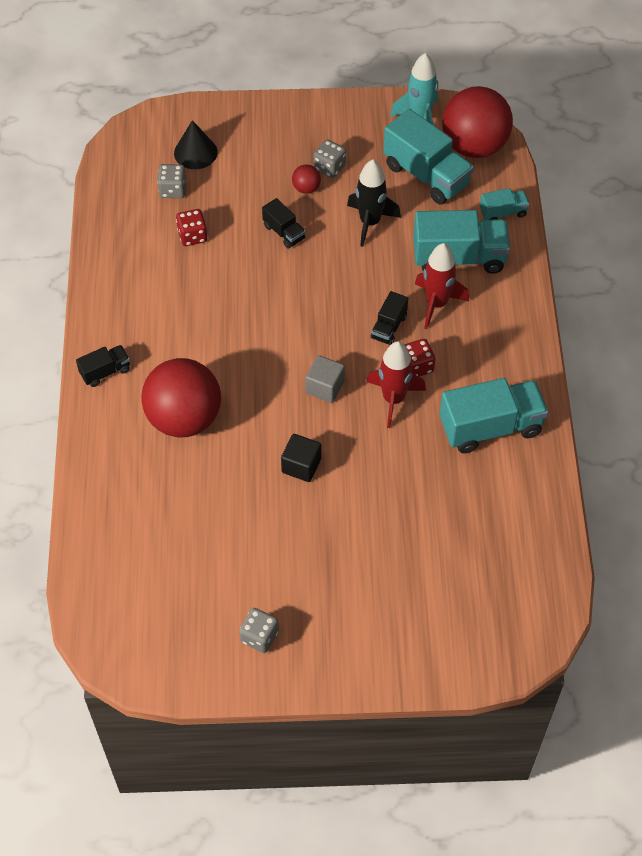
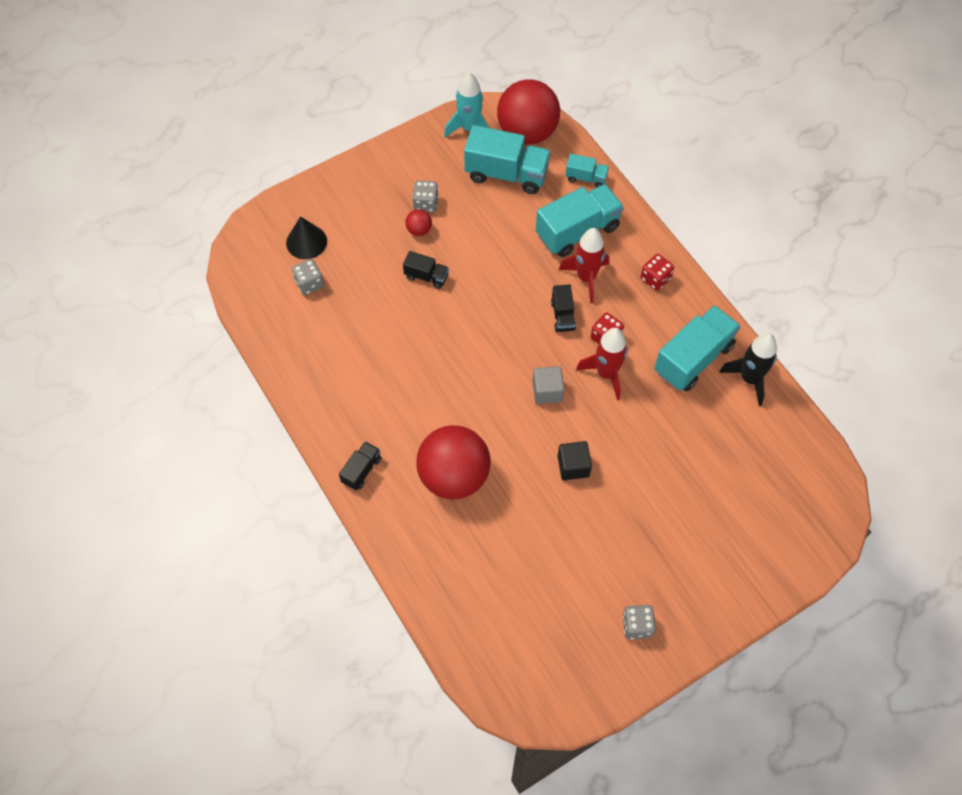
camera: 30 degrees left, 5 degrees up
(192, 236) = (353, 316): red dice -> red dice (655, 279)
(370, 222) = (489, 235): black rocket -> black rocket (749, 379)
(503, 213) = (586, 178): turquoise truck -> turquoise truck turned 60 degrees clockwise

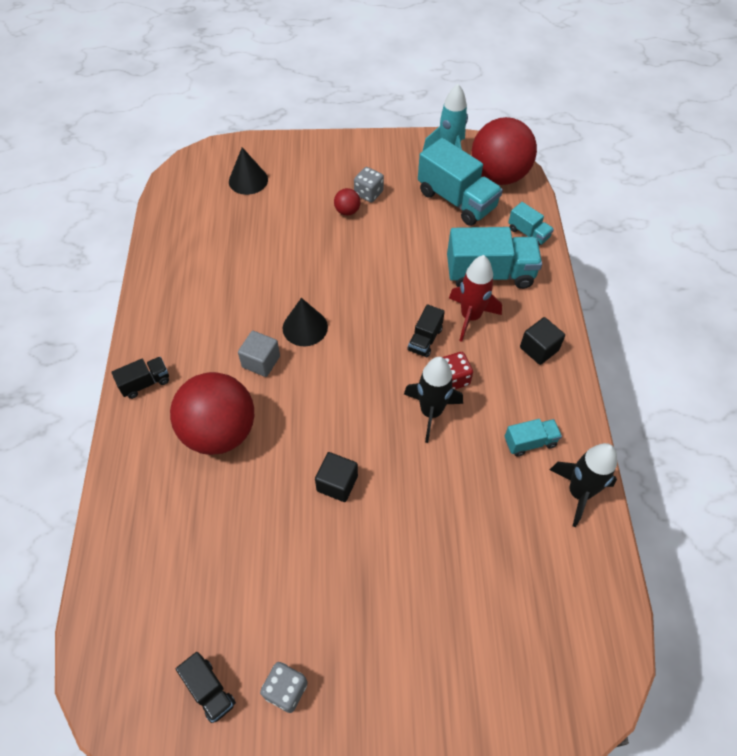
camera: 30 degrees right, 5 degrees down
(309, 283) = (225, 212): grey dice -> none
(426, 276) = (326, 250): black truck -> black truck (209, 690)
(459, 355) = (305, 327): none -> black cone
(547, 391) = (362, 399): grey cube -> grey cube (261, 361)
(606, 373) = (431, 412): red rocket -> black rocket
(655, 279) = (539, 349): red dice -> black cube
(693, 358) = (530, 442): turquoise truck -> turquoise truck, size x0.51

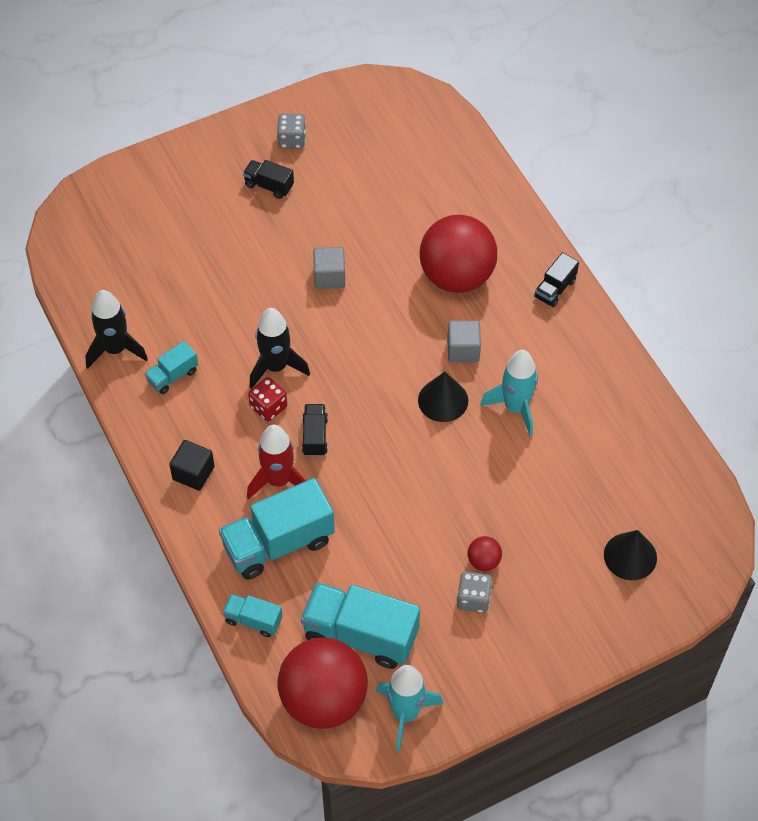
camera: 155 degrees right, 0 degrees up
(209, 690) = (345, 121): black truck -> black truck (269, 186)
(252, 300) = (515, 408): none -> turquoise rocket
(337, 483) = (329, 276): black cube -> grey cube

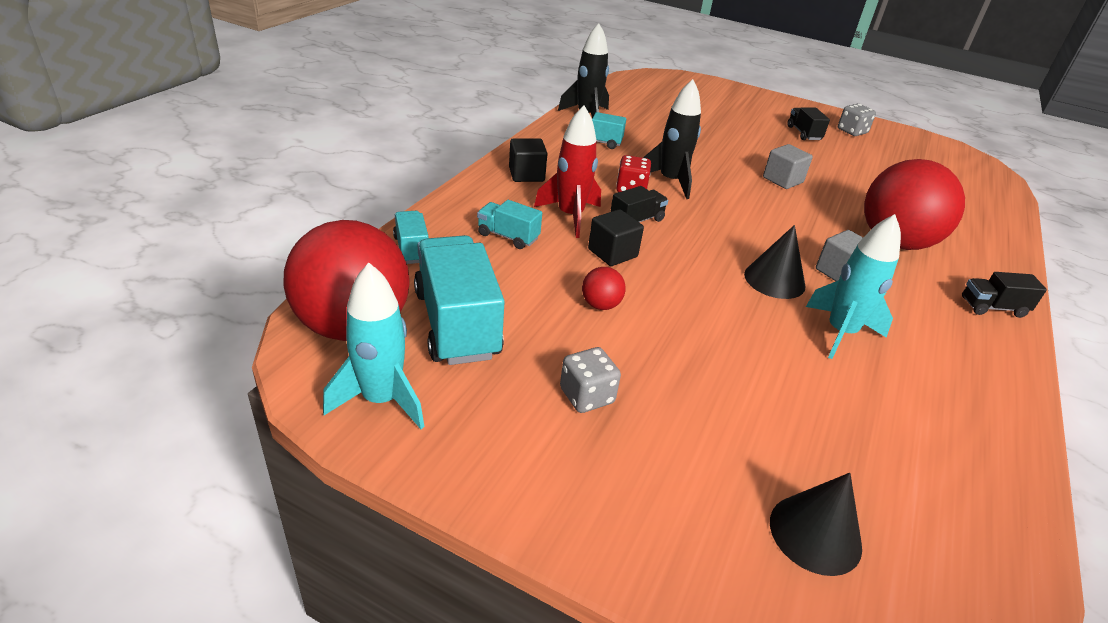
camera: 50 degrees right, 20 degrees down
(278, 543) = (508, 236): turquoise truck -> turquoise truck, size x0.51
(345, 484) = (612, 253): none -> black cube
(483, 561) = (642, 384): red ball -> red ball (600, 305)

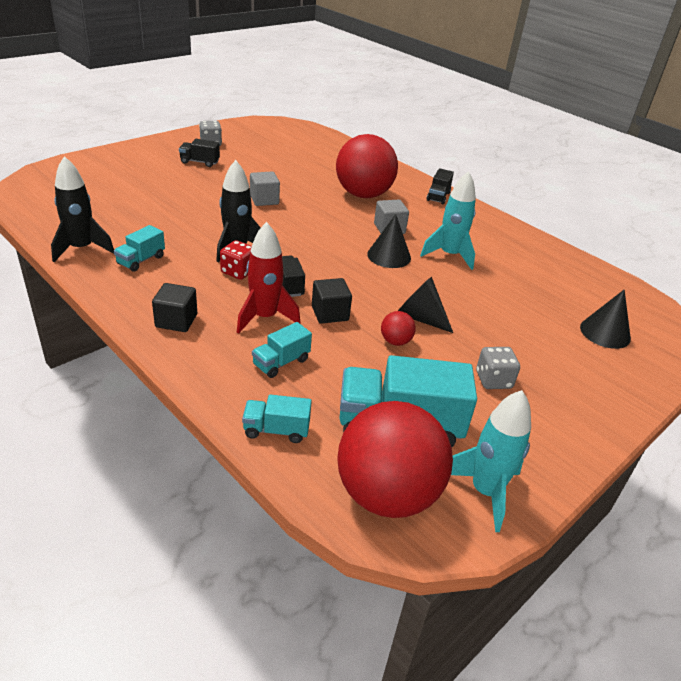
camera: 70 degrees left, 0 degrees up
(664, 319) = (420, 318): none -> black cone

